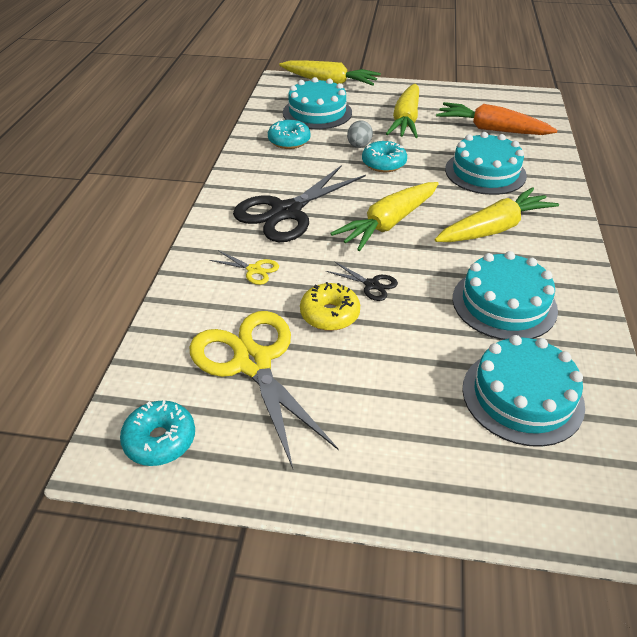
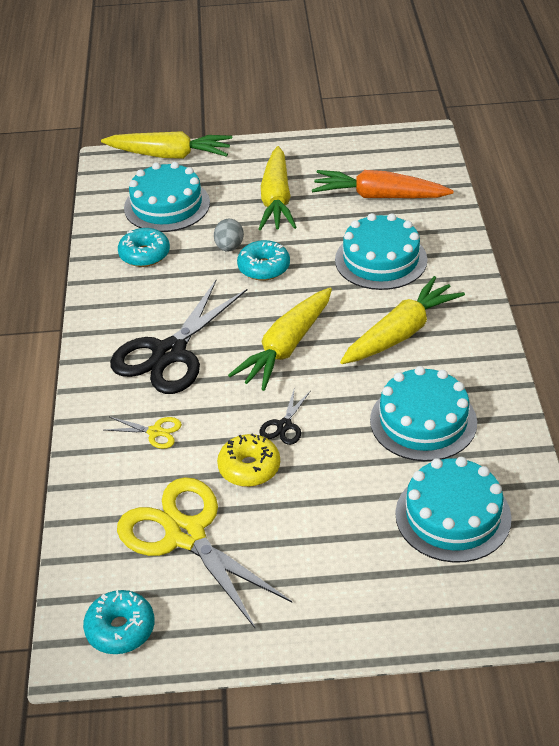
camera: 10 degrees left, 0 degrees up
(371, 285) = (284, 425): black scissors -> black scissors turned 90 degrees clockwise

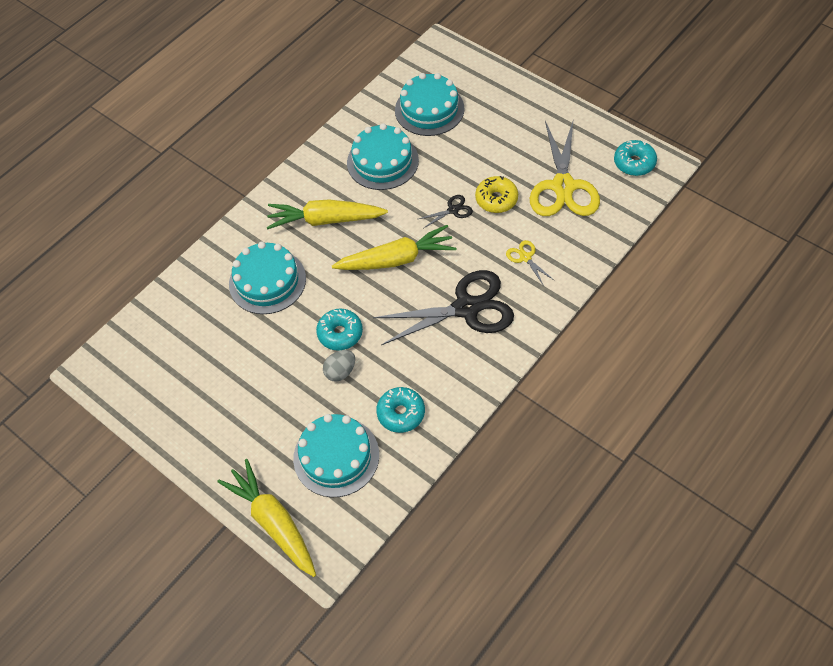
camera: 135 degrees left, 15 degrees up
(276, 199) = (260, 393): yellow carrot -> none
(379, 196) = (197, 337): orange carrot -> none

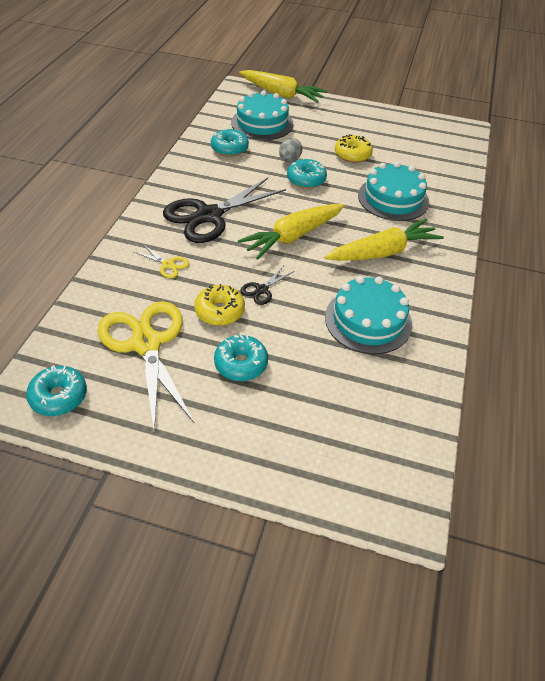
camera: 150 degrees right, 10 degrees down
(262, 361) = (352, 155): none -> yellow donut
(429, 109) = (356, 400): turquoise cake -> none
(497, 153) = (241, 364): none -> turquoise donut

